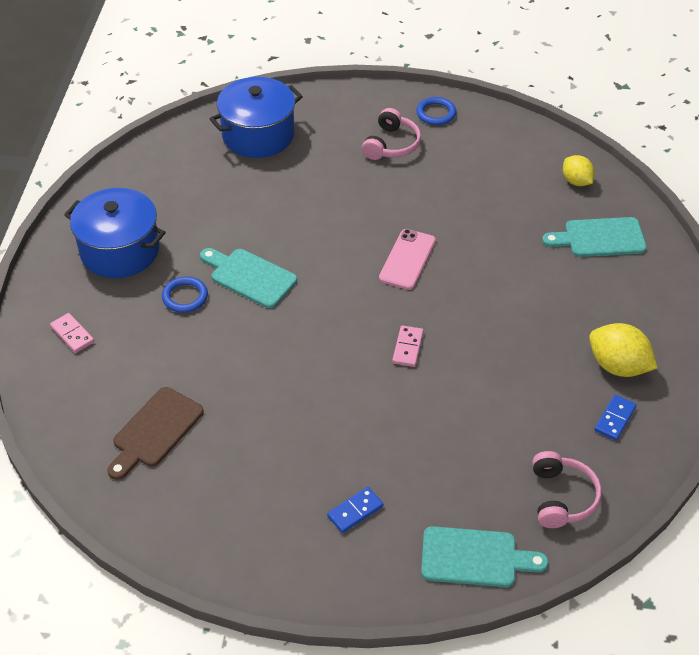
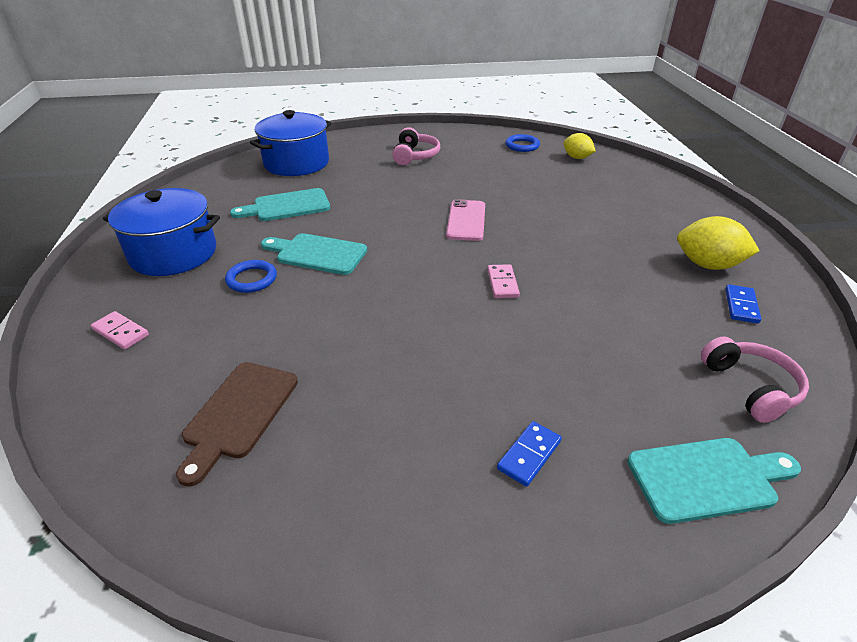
camera: 15 degrees left, 10 degrees down
(436, 113) = (442, 136): blue ring -> blue ring (522, 146)
(600, 238) = (621, 186): turquoise cutting board -> turquoise cutting board (287, 206)

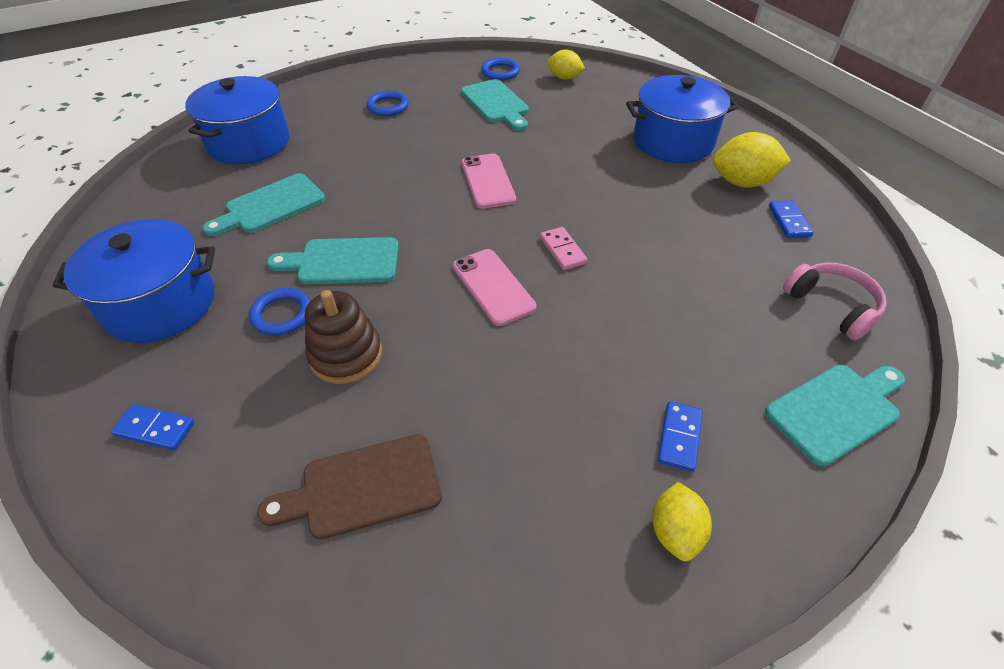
camera: 20 degrees left, 10 degrees up
(121, 332) = (155, 429): pink domino -> blue domino
(239, 413) = (363, 487): brown cutting board -> brown cutting board turned 75 degrees clockwise
(281, 318) = (346, 355): none -> brown stacking toy
(415, 156) = (388, 106): pink headphones -> blue ring
(426, 297) = (493, 286): none -> pink phone
(481, 531) = (675, 531): none -> yellow lemon
(505, 167) = (496, 103): none -> turquoise cutting board
(654, 221) = (673, 141): none -> blue pot

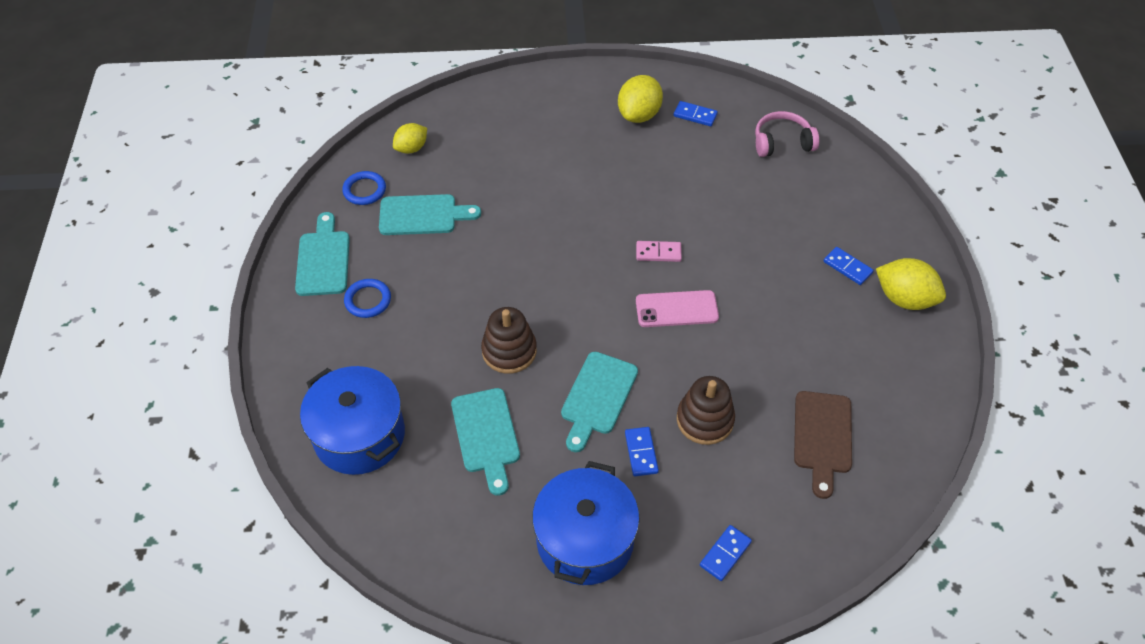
camera: 65 degrees left, 5 degrees up
(282, 314) = (641, 452): blue ring -> blue domino
(373, 190) = (509, 351): none -> brown stacking toy
(488, 181) = (544, 266): pink phone -> none
(673, 141) = (563, 126): blue pot -> none
(675, 531) = (904, 299): yellow lemon -> yellow lemon, size x1.55
(836, 410) = (857, 188): turquoise cutting board -> turquoise cutting board (323, 259)

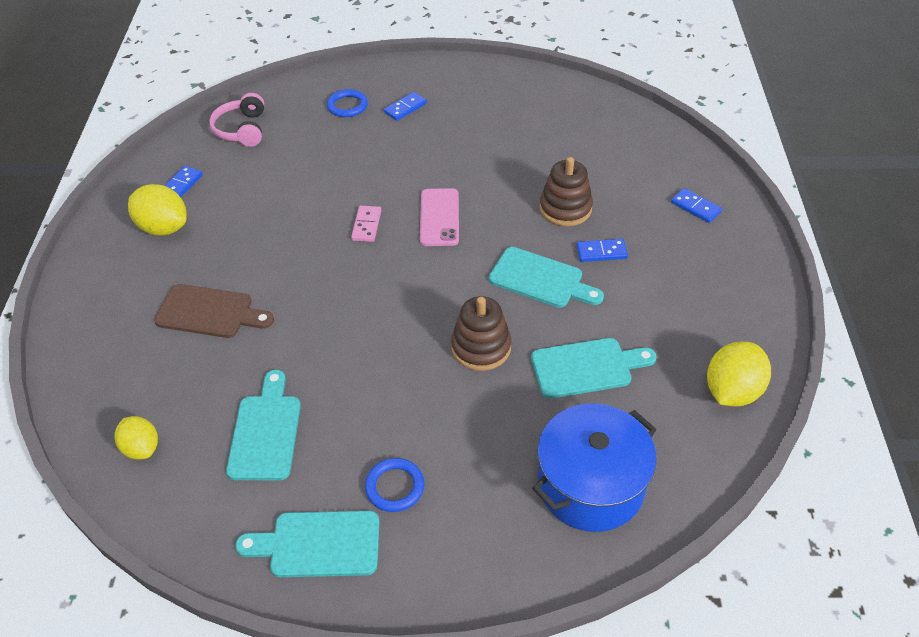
camera: 85 degrees left, 5 degrees down
(364, 190) = (203, 501): blue ring -> blue ring (347, 106)
(585, 540) = (695, 295): blue pot -> none
(822, 437) = (581, 142): brown cutting board -> brown cutting board (209, 312)
(904, 299) = (444, 82): yellow lemon -> yellow lemon (732, 391)

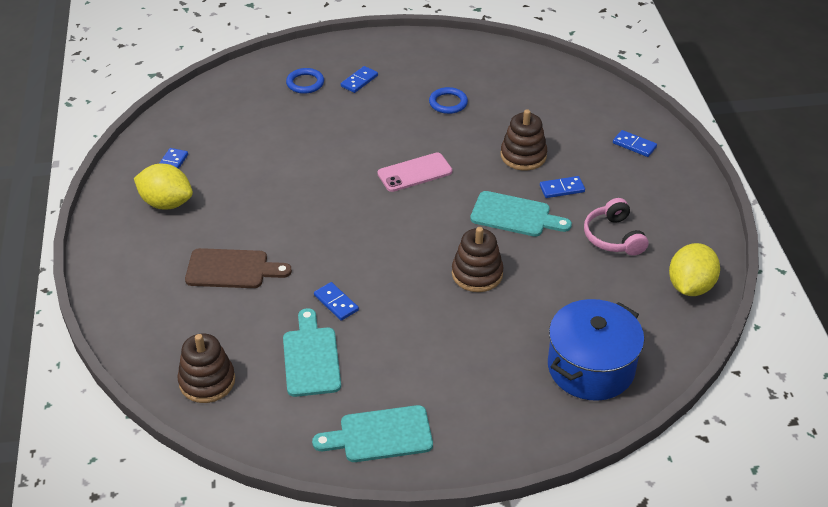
camera: 10 degrees left, 5 degrees down
(142, 448) = (207, 381): yellow lemon -> brown stacking toy
(242, 129) = (212, 112): pink headphones -> pink headphones (613, 237)
(312, 366) = (336, 303): none -> blue domino
(366, 225) = (351, 185): pink domino -> none
(395, 487) = (432, 386): blue ring -> blue ring (448, 103)
(439, 217) = (414, 173): pink phone -> pink phone turned 75 degrees clockwise
(586, 367) = (568, 281): turquoise cutting board -> none

